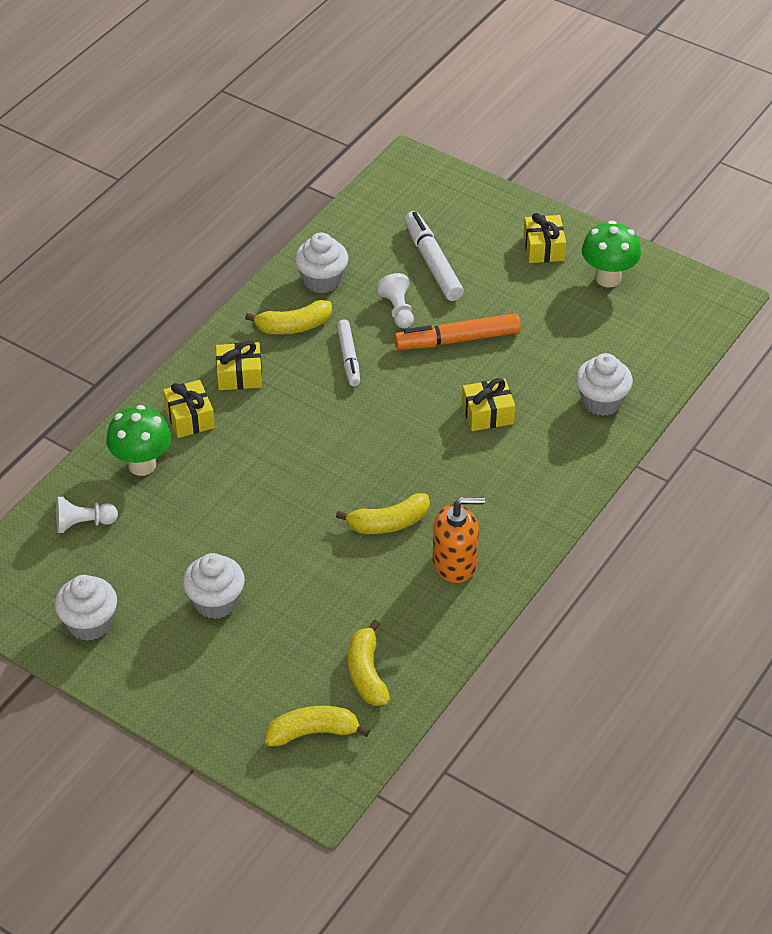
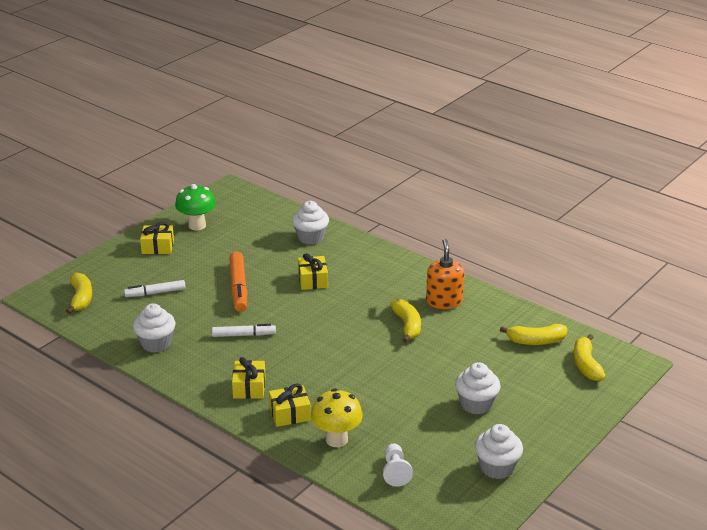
camera: 85 degrees left, 15 degrees down
(142, 465) = (336, 439): green mushroom -> yellow mushroom
(294, 326) = (202, 359): yellow banana -> yellow banana (81, 298)
(398, 310) = (200, 311): white pawn -> none
(432, 263) = (155, 293): white marker -> white marker, size x0.66

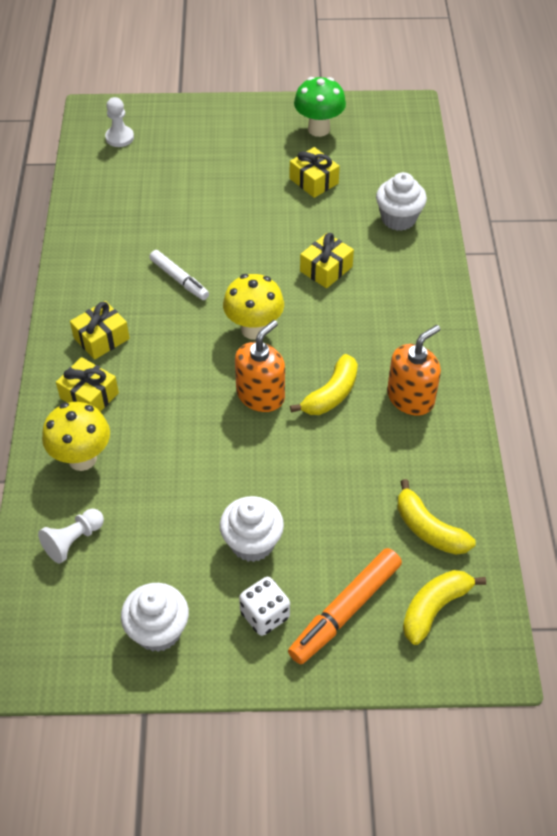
camera: 50 degrees right, 20 degrees up
(81, 298) = (119, 137): yellow banana -> white pawn
(155, 293) = (179, 176): white marker -> none
(156, 343) = (103, 230): white cupcake -> none
(158, 247) = (252, 129): yellow gift -> yellow gift (313, 181)
(238, 287) = (251, 225): orange marker -> orange marker (345, 610)
(323, 327) = (254, 329): none -> yellow mushroom
(375, 350) = (260, 395): none -> orange soap dispenser
(529, 423) = (265, 615): none -> white dice

